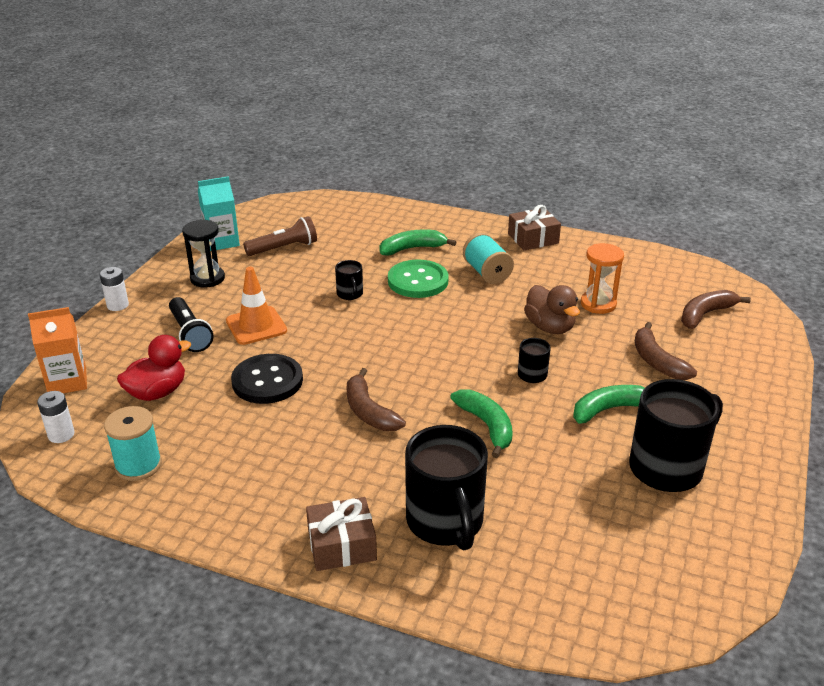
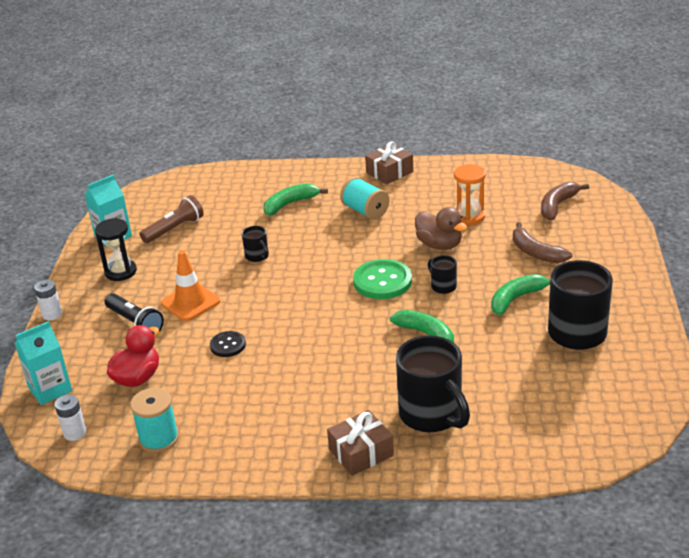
camera: 15 degrees left, 0 degrees up
(67, 381) = (50, 389): orange carton -> turquoise carton
(267, 381) = (228, 345): black button -> black button, size x0.57
(369, 411) = (327, 348): brown banana -> none
(418, 281) = (310, 231): green button -> green button (382, 281)

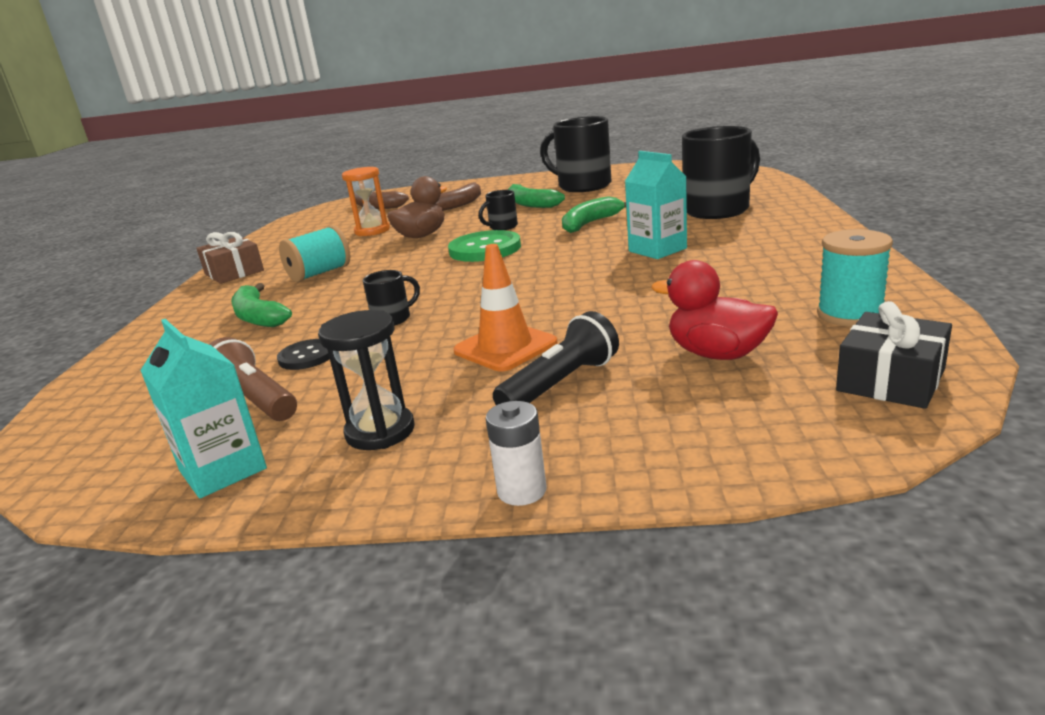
camera: 90 degrees left, 10 degrees down
(50, 389) = (787, 432): turquoise carton -> turquoise carton (657, 250)
(75, 433) = (890, 380): white battery -> black gift
(228, 345) = (618, 305): black button -> black button (307, 356)
(361, 452) = (792, 224): brown gift -> none

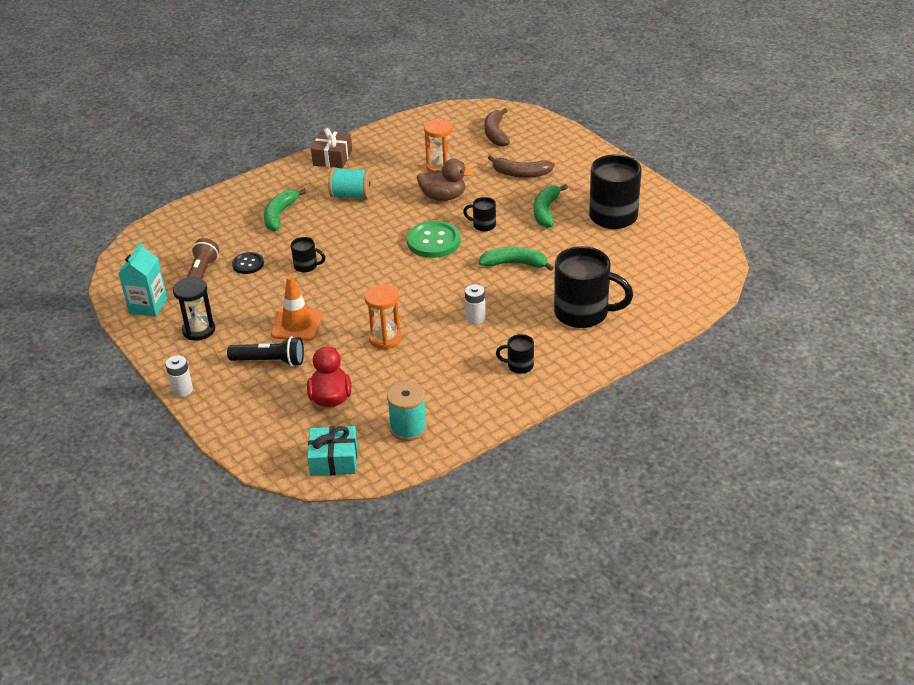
camera: 50 degrees right, 15 degrees up
(626, 298) = (385, 338): none -> orange hourglass
(657, 250) = (475, 318): turquoise carton -> white battery
(776, 243) = (519, 365): none -> black mug
(890, 380) = (334, 460): black gift -> turquoise gift

